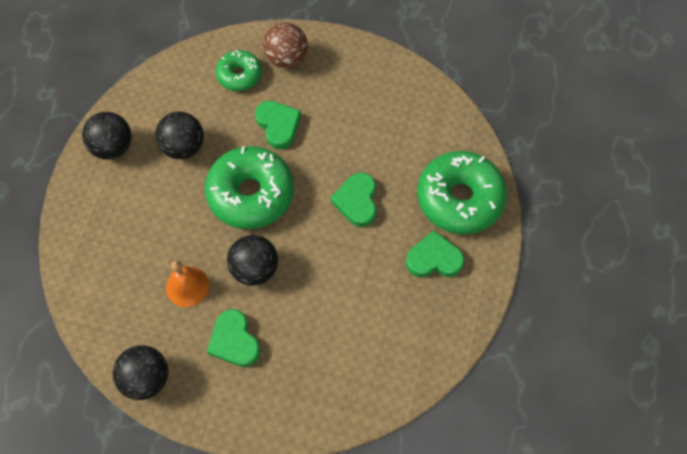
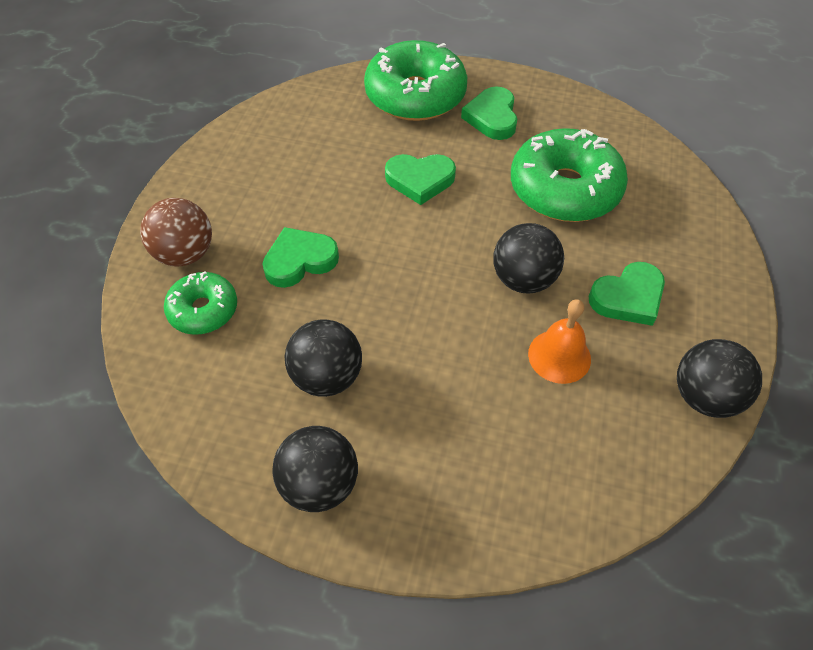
camera: 90 degrees left, 10 degrees down
(251, 194) = (410, 288): green donut -> green donut (564, 189)

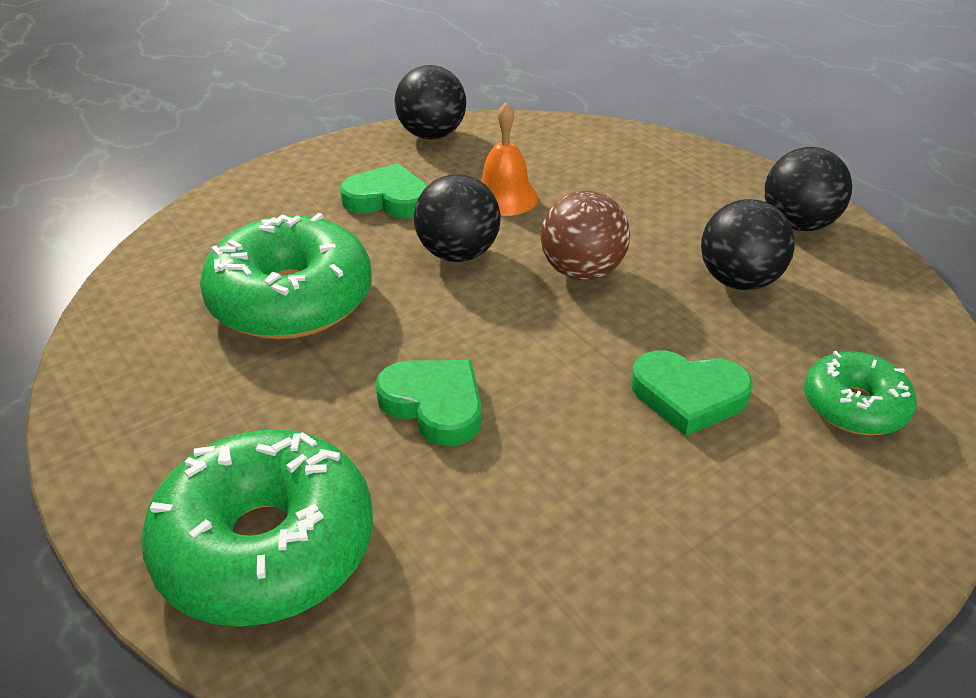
camera: 140 degrees left, 15 degrees down
(185, 254) = (854, 492): brown ball -> brown ball (582, 271)
(492, 117) = (222, 431): green heart -> none

